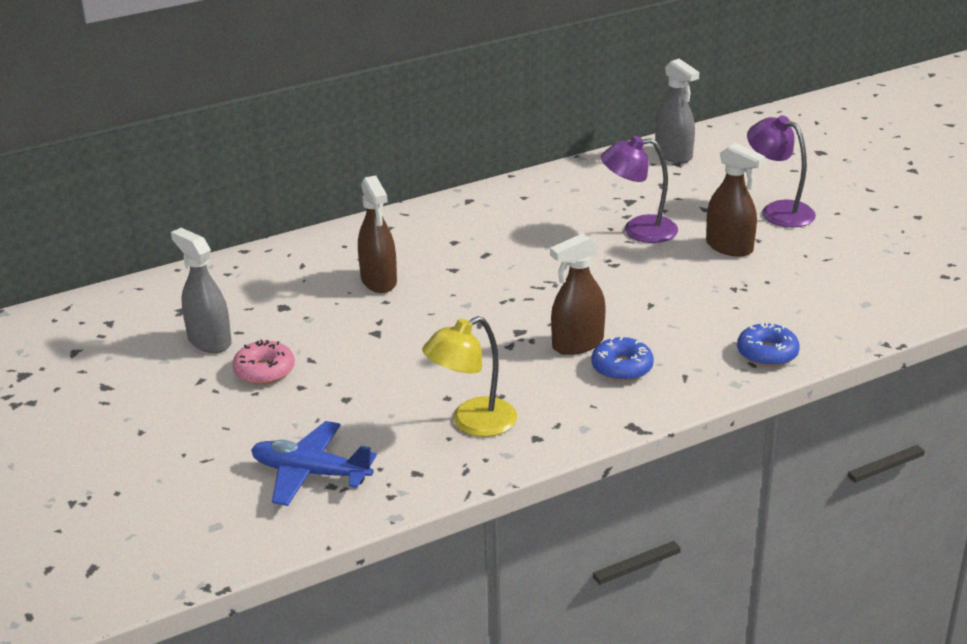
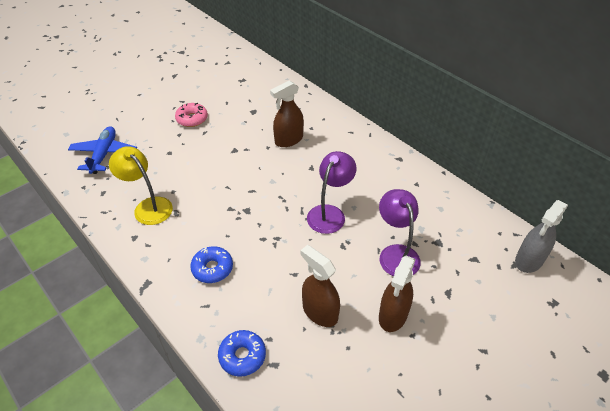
camera: 75 degrees right, 15 degrees up
(209, 341) = (216, 95): grey spray bottle -> none
(577, 344) = (237, 241): brown spray bottle -> brown spray bottle (320, 312)
(778, 211) = (469, 346): purple lamp -> purple lamp (330, 213)

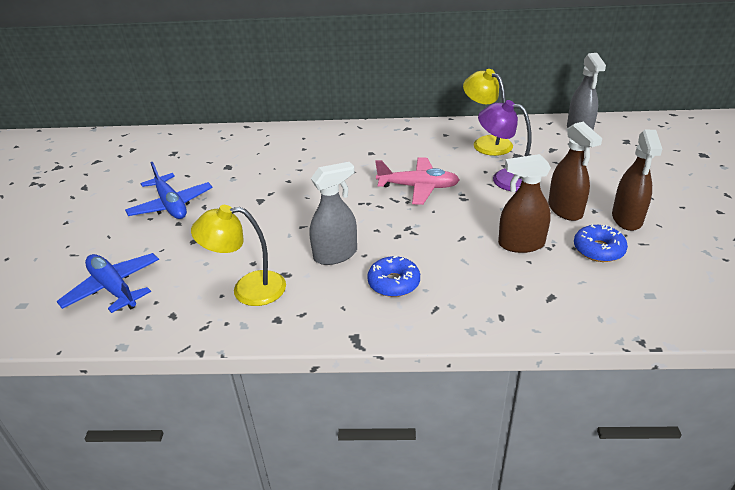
camera: 45 degrees left, 10 degrees down
(192, 119) = (171, 205): pink donut -> blue plane
(214, 222) = (335, 255): none -> grey spray bottle
(242, 356) = (522, 312): blue donut -> blue donut (598, 249)
(288, 140) = (298, 166): brown spray bottle -> brown spray bottle (627, 219)
(330, 213) = (418, 187): purple lamp -> pink plane
(433, 213) = (486, 143): none -> yellow lamp

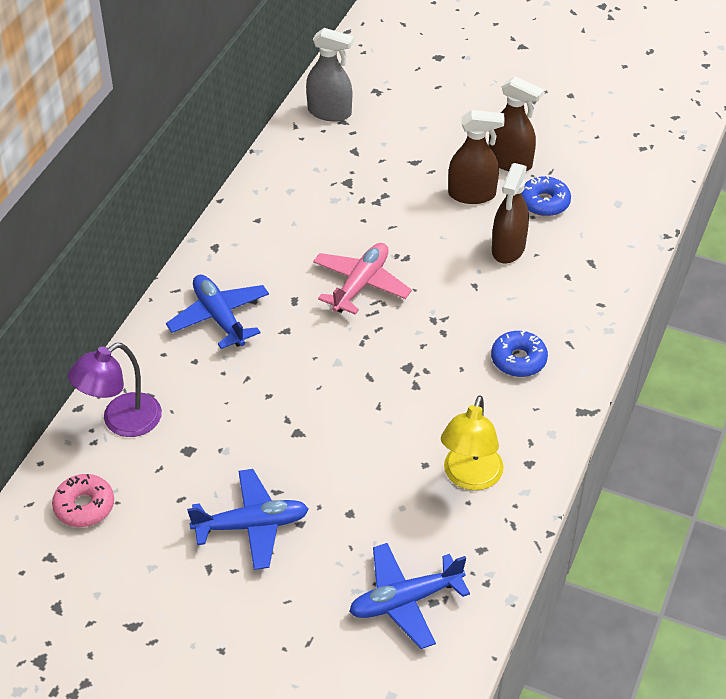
camera: 70 degrees left, 10 degrees up
(172, 148) = (84, 506): none -> pink donut
(335, 255) = (448, 391): grey spray bottle -> none
(346, 146) = (219, 317): none -> blue plane
(486, 143) = (303, 194): yellow lamp -> none
(504, 178) = (387, 211): purple lamp -> purple lamp (121, 421)

